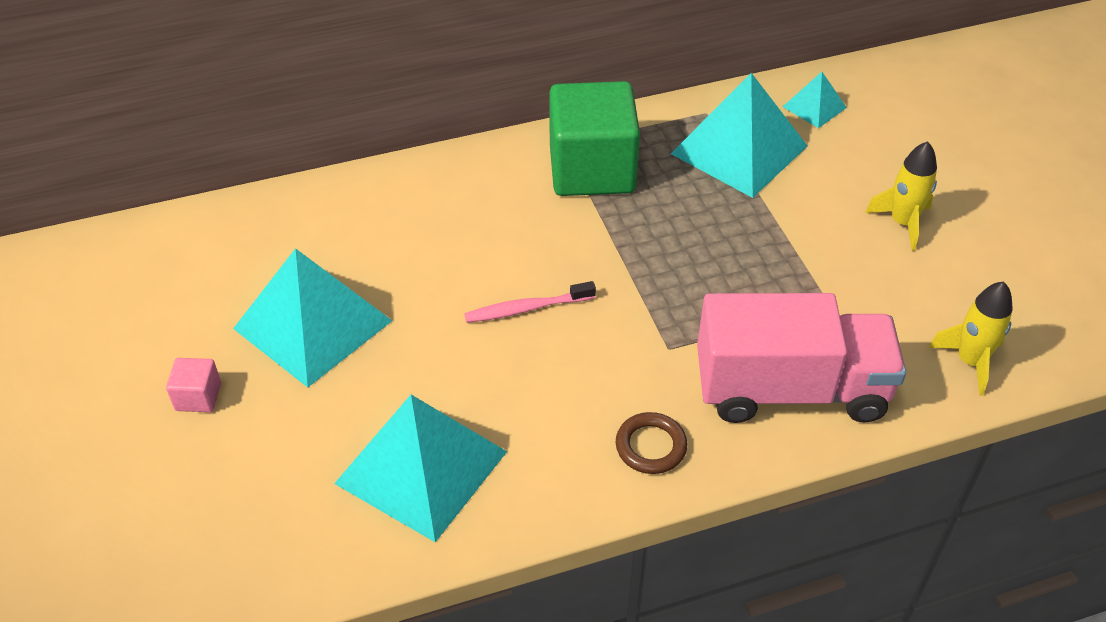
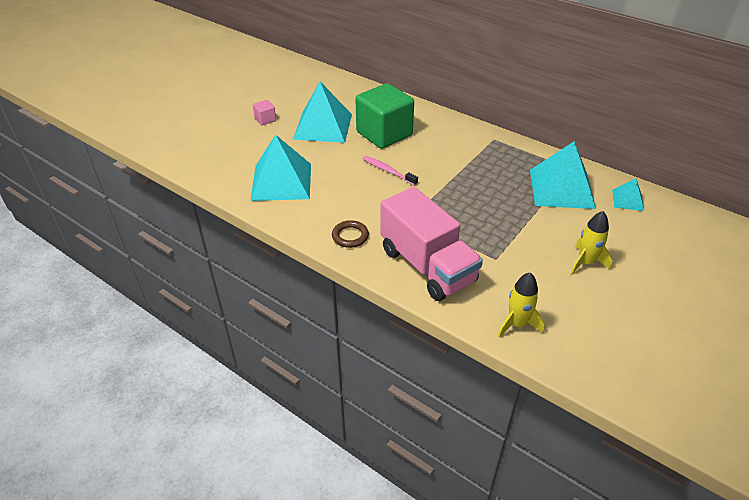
camera: 55 degrees right, 5 degrees down
(592, 169) = (489, 153): green cube -> green cube (384, 134)

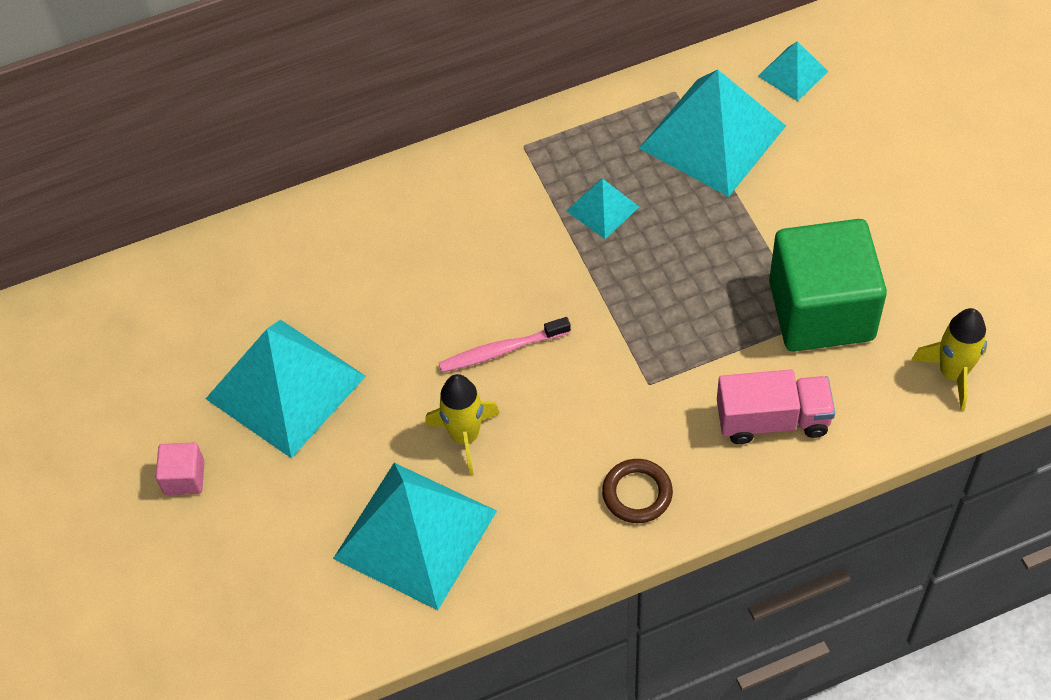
camera: 55 degrees left, 15 degrees up
(384, 134) = (385, 299): green cube -> green cube (821, 310)
(427, 266) = (772, 420): pink truck -> pink truck, size x0.59
(487, 171) = (602, 208): none -> turquoise pyramid
(585, 262) = (887, 215): yellow rocket -> yellow rocket (465, 437)

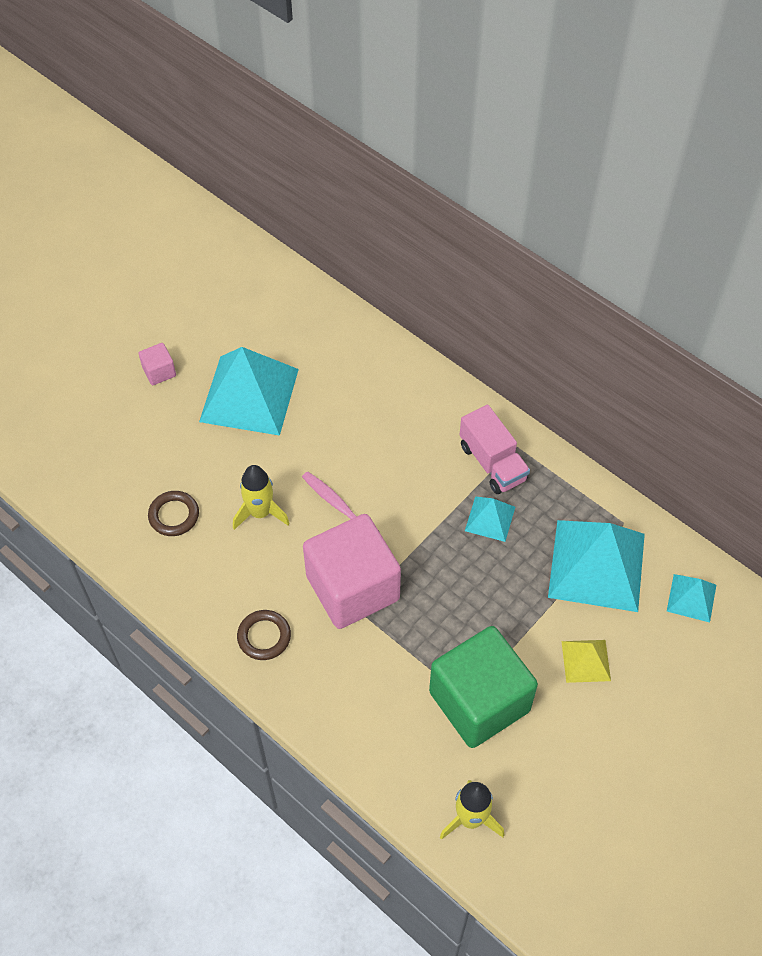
camera: 60 degrees right, 0 degrees up
(415, 534) = (174, 515): turquoise pyramid -> brown ring
(619, 377) = (352, 588): none -> pink cube
(772, 420) = (366, 703): pink truck -> pink truck (492, 463)
(820, 194) = (586, 660): none -> yellow pyramid

